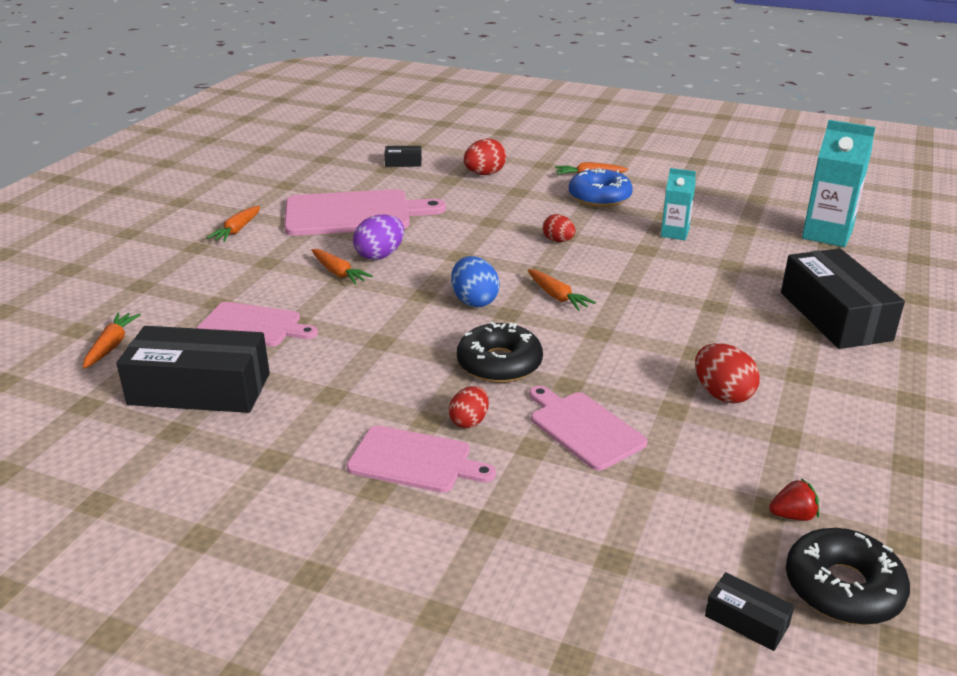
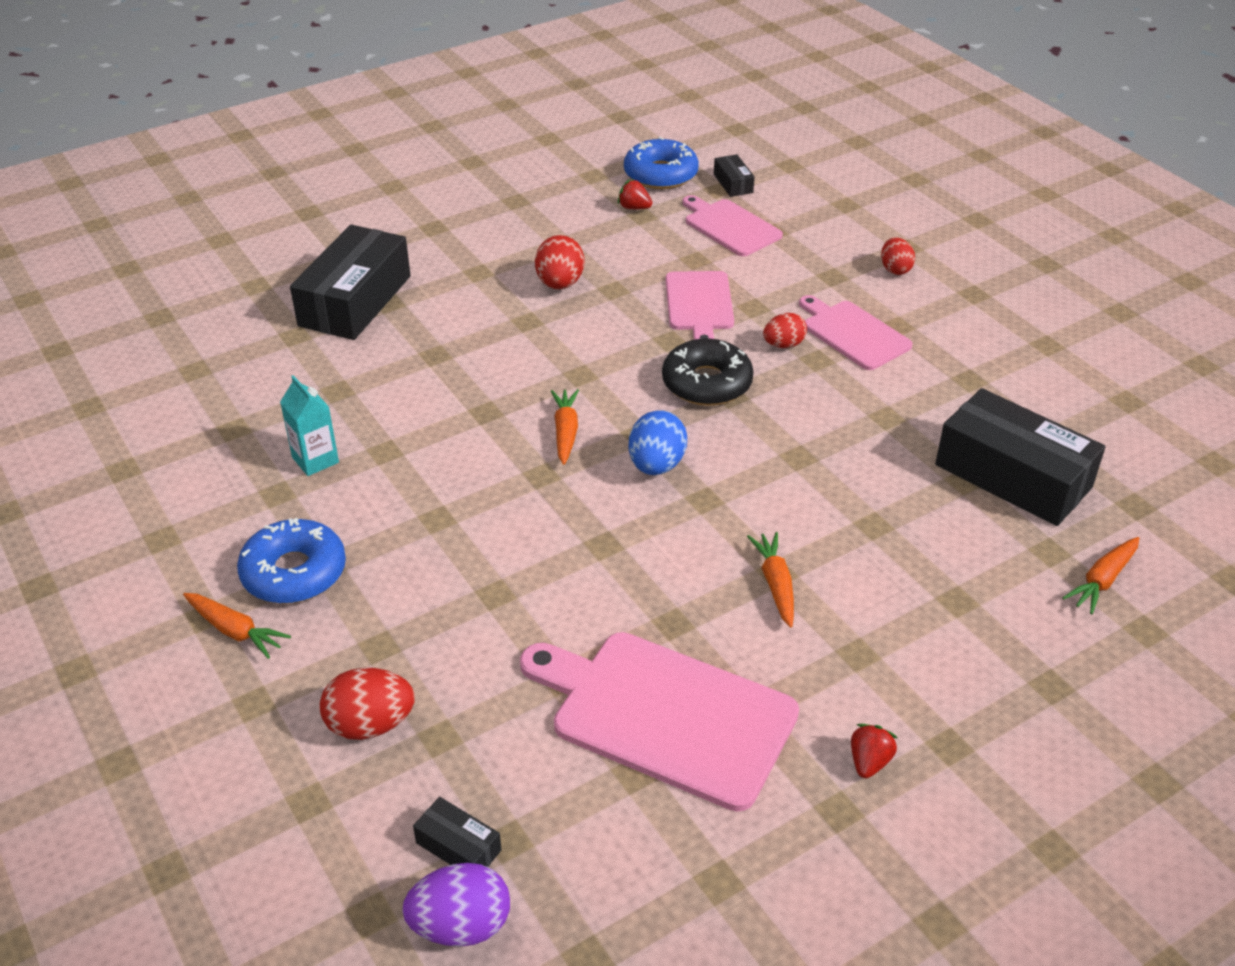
camera: 145 degrees left, 10 degrees up
(237, 230) = (869, 762): orange carrot -> red strawberry
(253, 325) = (924, 539): pink cutting board -> pink cutting board (730, 226)
(380, 255) = (699, 594): purple egg -> purple egg (461, 925)
(558, 241) = (459, 513): red egg -> red egg (895, 269)
(827, 234) = (172, 381): turquoise carton -> none
(843, 588) = (660, 174): black donut -> blue donut

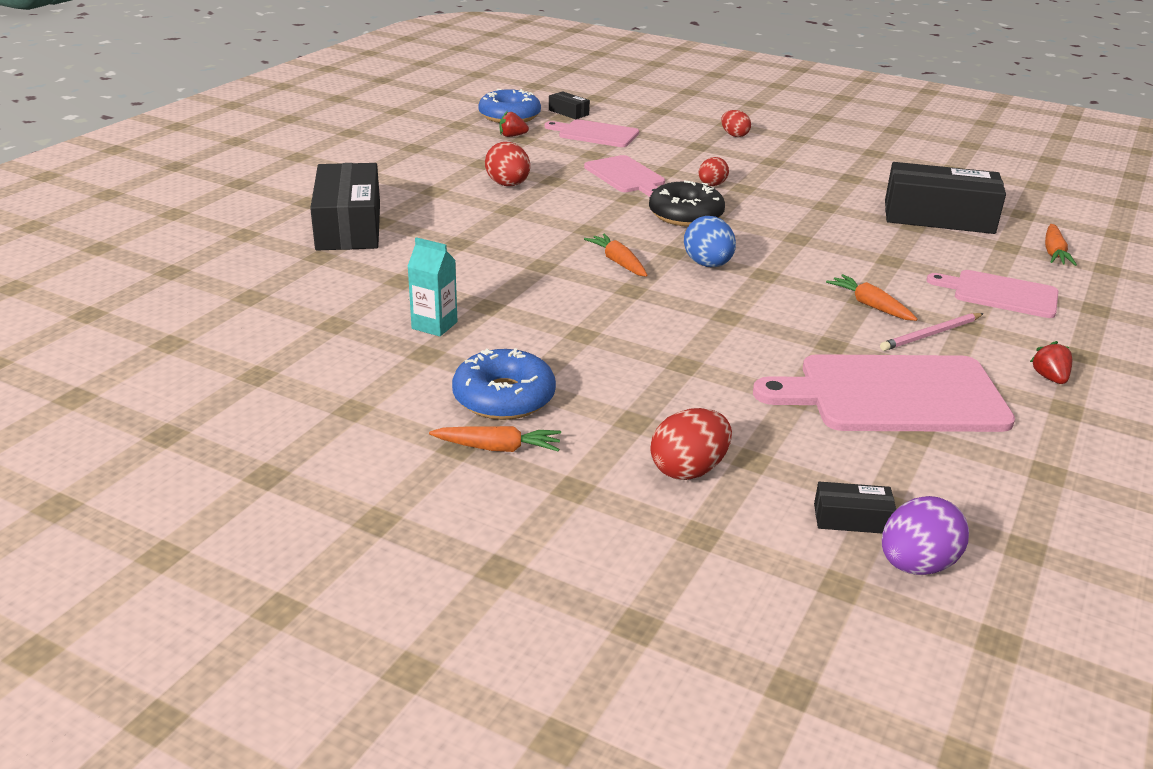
camera: 30 degrees left, 10 degrees down
(799, 650) = (931, 334): none -> pink pencil
(853, 333) = (749, 171): pink cutting board -> pink cutting board (1000, 294)

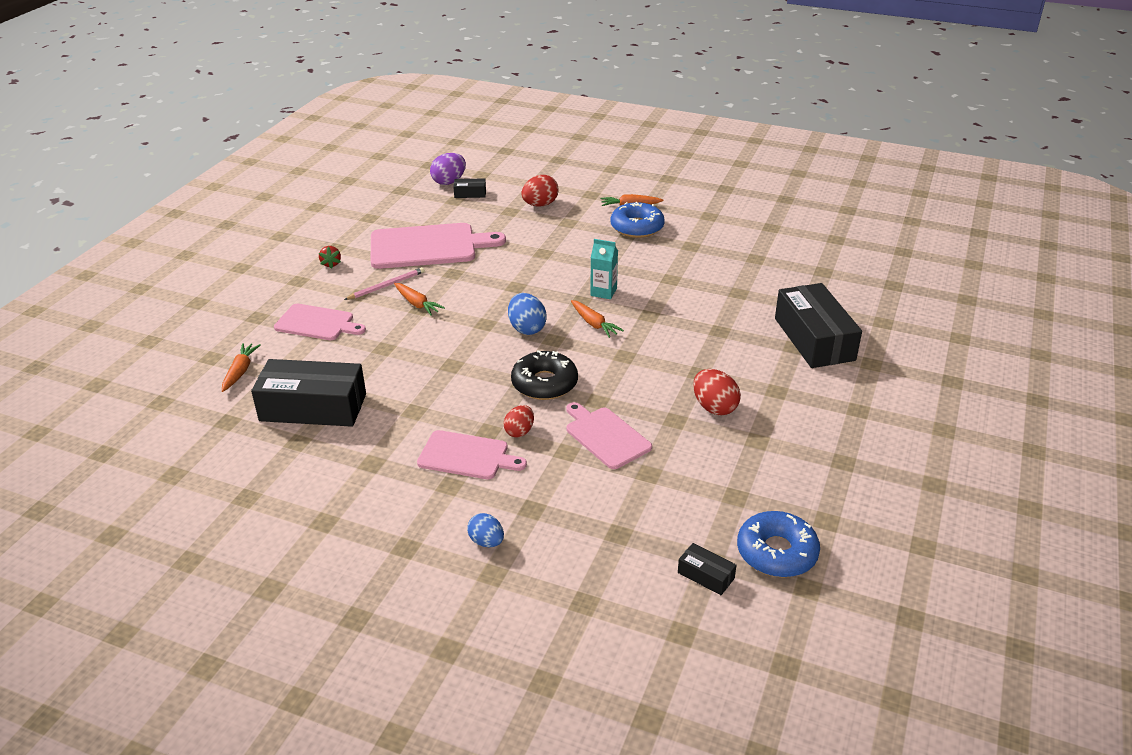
camera: 175 degrees right, 5 degrees up
(434, 325) = (696, 263): turquoise carton -> turquoise carton (603, 292)
(512, 136) = (751, 501): red strawberry -> none
(595, 134) = (657, 520): pink cutting board -> pink cutting board (467, 456)
(734, 135) = (486, 542): red egg -> blue egg

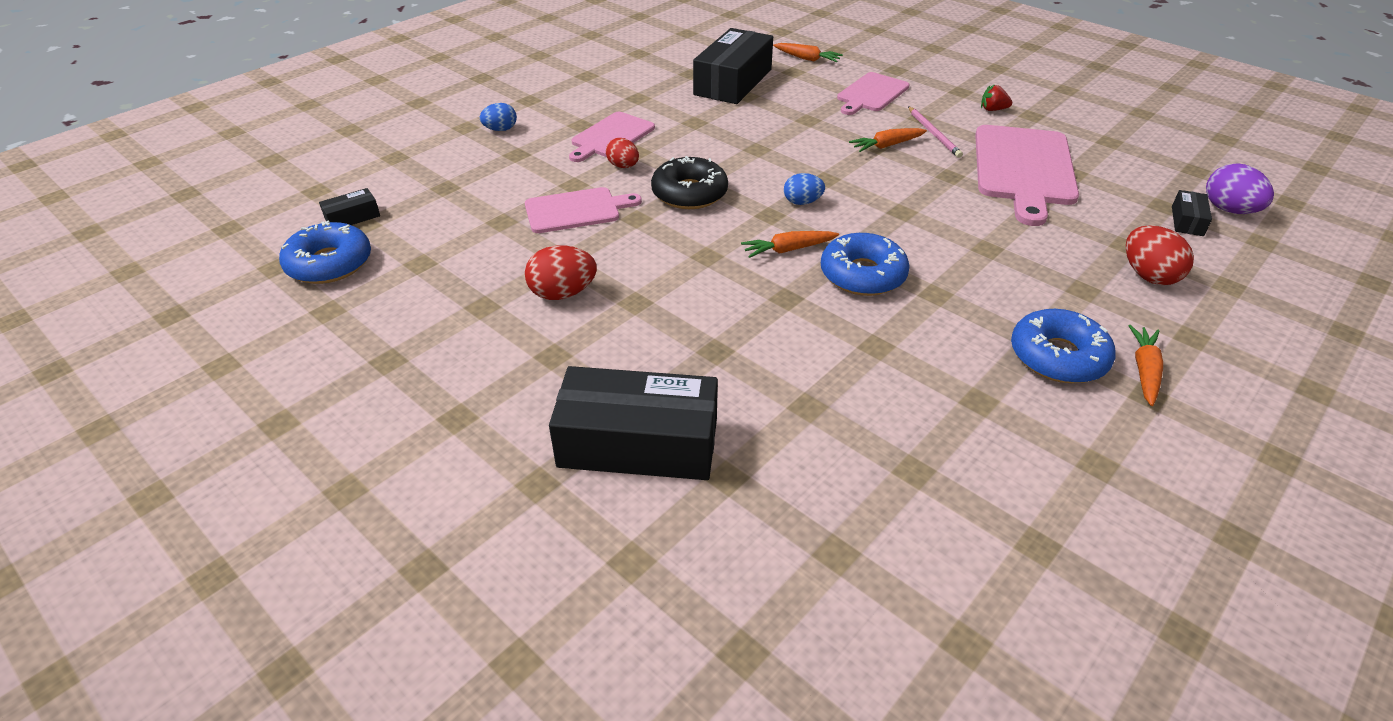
camera: 110 degrees right, 5 degrees up
(527, 328) = (802, 202): blue egg -> blue egg, size x0.67
(603, 292) = (862, 275): turquoise carton -> blue donut

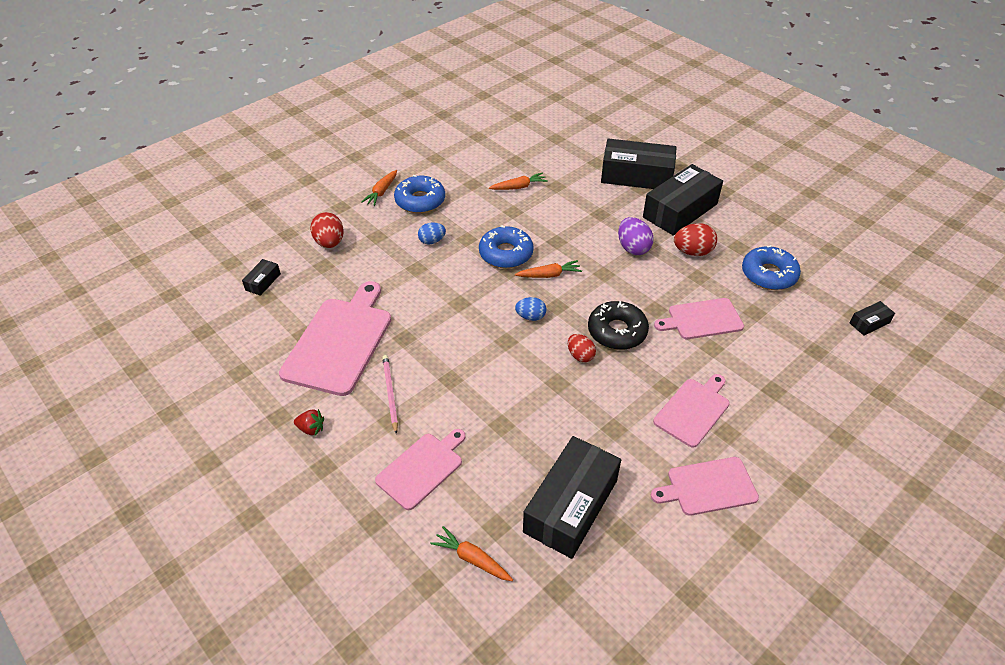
camera: 175 degrees left, 5 degrees up
(329, 264) = (855, 282): blue donut -> blue donut (768, 274)
(500, 129) = (804, 429): blue egg -> blue egg (432, 241)
(564, 366) = (680, 210): none -> black box
(610, 95) = (708, 487): none -> pink cutting board
(623, 166) = (674, 367): red egg -> red egg (580, 356)
(886, 146) = (440, 379): orange carrot -> orange carrot (519, 187)
(1229, 210) = (223, 289): purple egg -> purple egg (633, 248)

